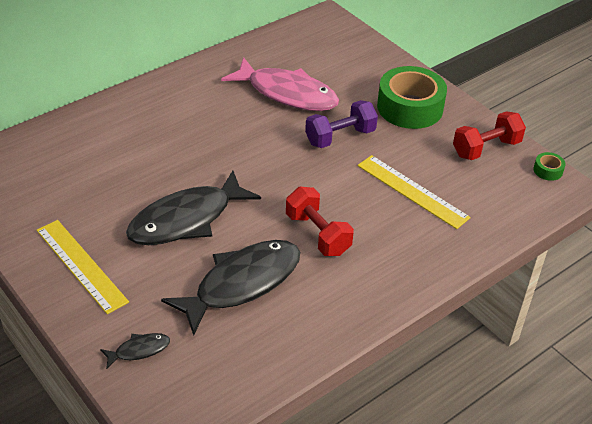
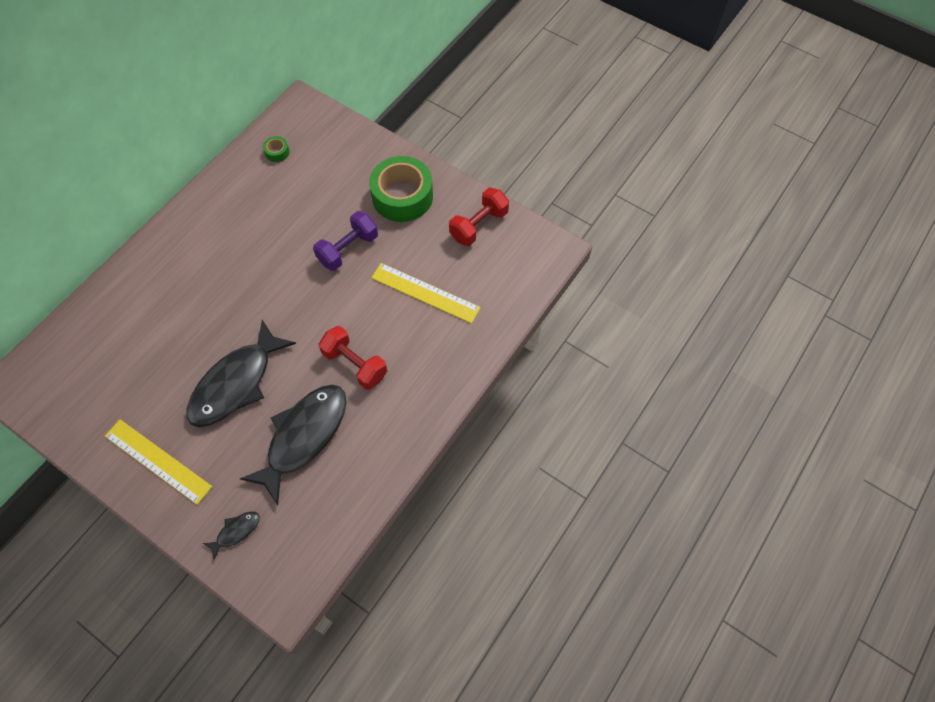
camera: 15 degrees left, 20 degrees up
(287, 93) = (287, 211): pink fish -> none
(548, 170) = (536, 235): green tape -> green tape (277, 152)

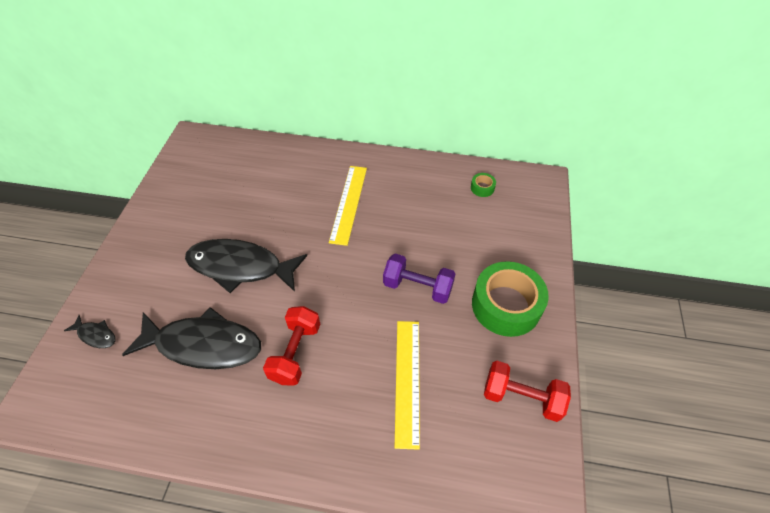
camera: 65 degrees right, 10 degrees down
(157, 461) = (152, 248): yellow ruler -> yellow ruler (348, 203)

